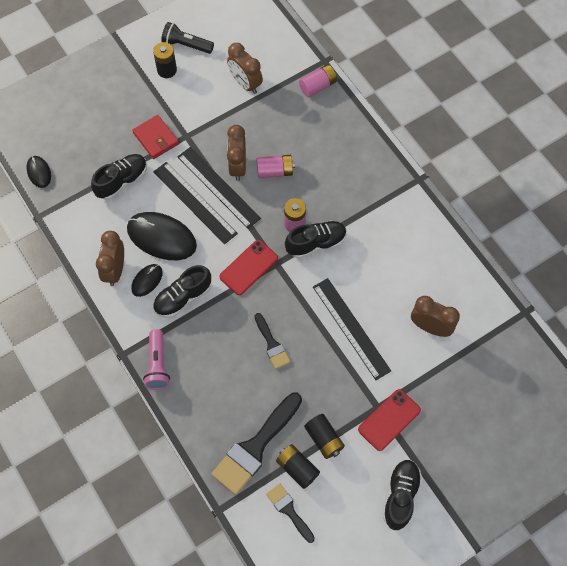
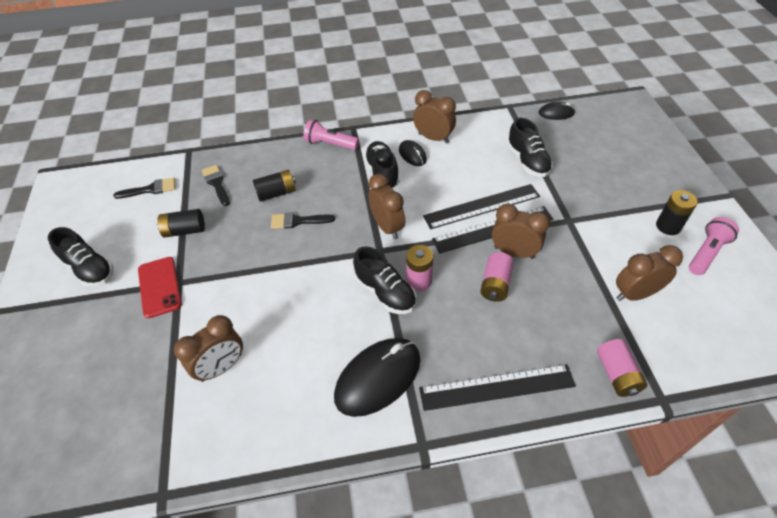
camera: 115 degrees right, 15 degrees down
(156, 138) = (572, 196): red wallet -> none
(161, 237) = (452, 174): black mouse -> black mouse (378, 378)
(186, 45) = (706, 253): black flashlight -> pink flashlight
(248, 267) = (387, 227): red phone -> brown clock
(255, 447) = (216, 183): black brush -> black brush, size x0.54
(297, 468) = (177, 204): black battery -> black battery (276, 193)
(316, 243) = (385, 292): black shoe -> black shoe turned 45 degrees counterclockwise
(351, 328) = (271, 289): black ruler -> black ruler (497, 387)

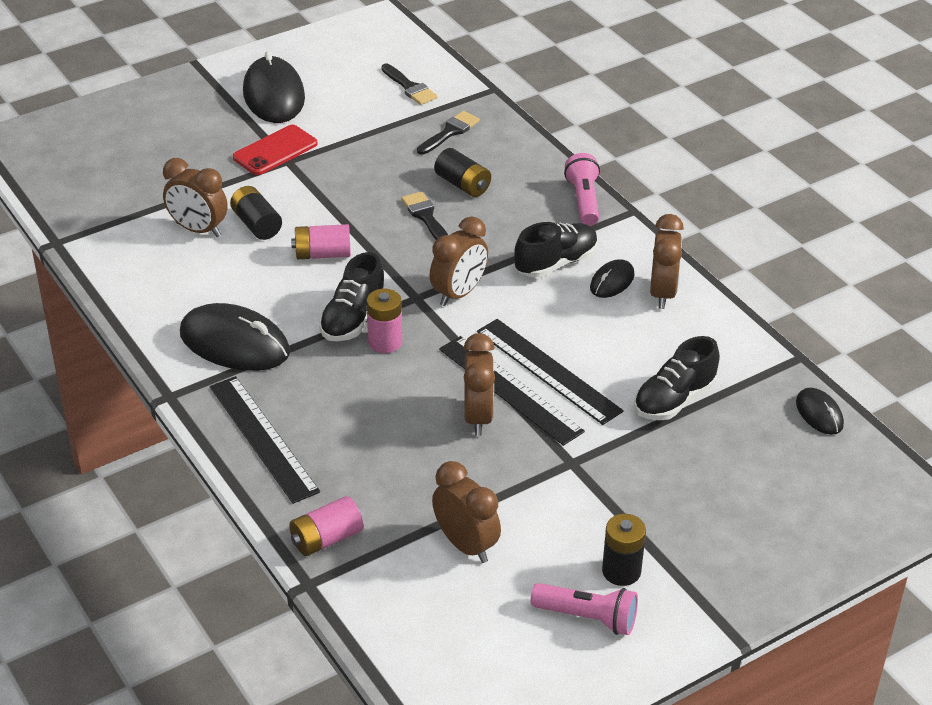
camera: 65 degrees right, 10 degrees down
(90, 269) = (274, 95): black shoe -> black mouse
(185, 230) = (362, 137): black battery -> black battery (256, 224)
(495, 284) = (414, 410): pink battery -> pink battery (322, 254)

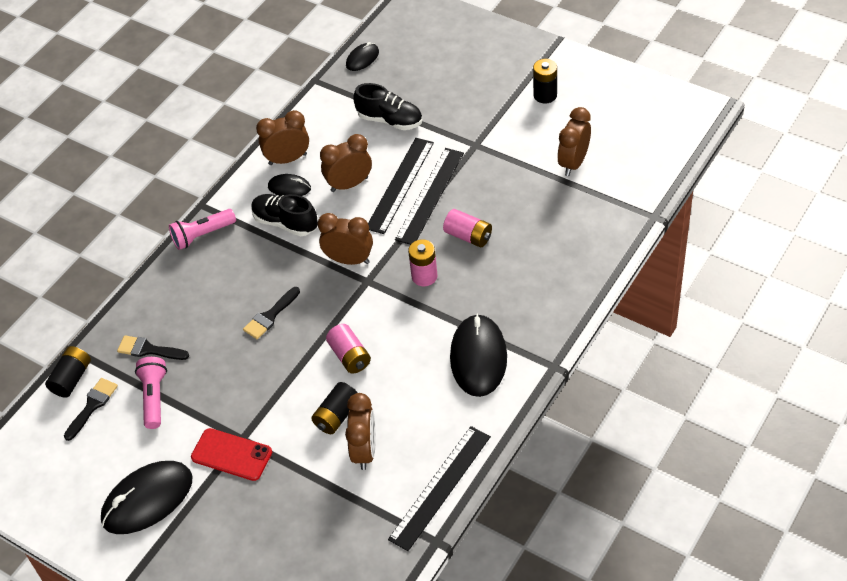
camera: 110 degrees left, 10 degrees up
(263, 438) = (556, 295): black ruler -> black ruler (440, 487)
(326, 539) = (615, 224): pink battery -> pink battery (468, 236)
(353, 319) = (411, 304): black shoe -> none
(463, 184) = (217, 311): black battery -> black battery (71, 378)
(478, 417) = (465, 200): brown clock -> brown clock (349, 184)
(588, 618) = (588, 96): pink flashlight -> pink flashlight (154, 397)

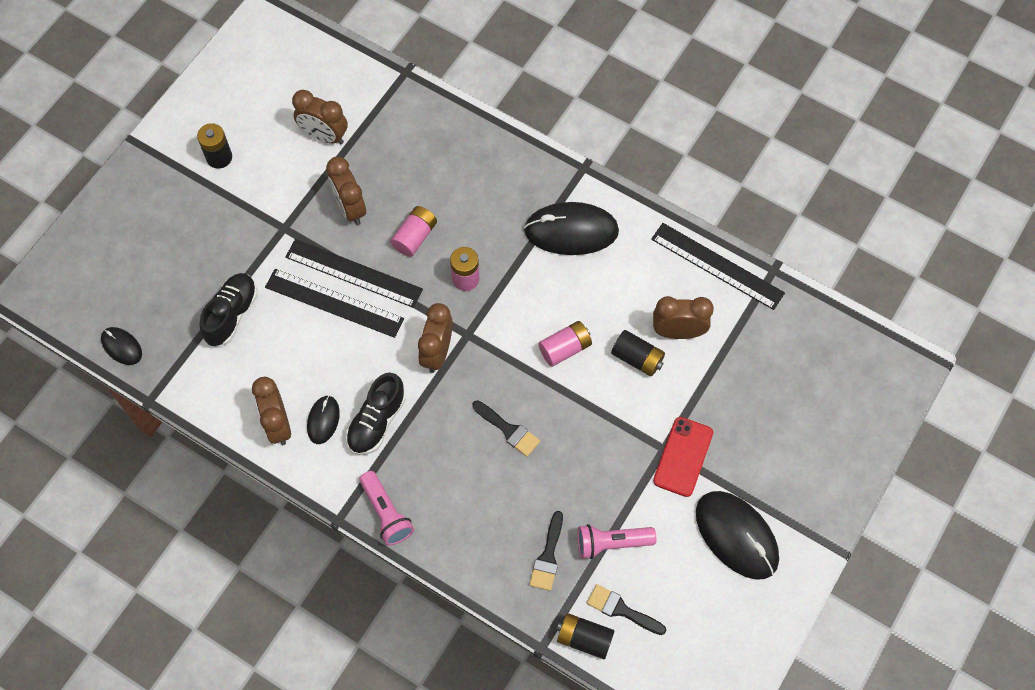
camera: 95 degrees left, 15 degrees up
(349, 184) = (326, 355): brown clock -> brown clock (350, 208)

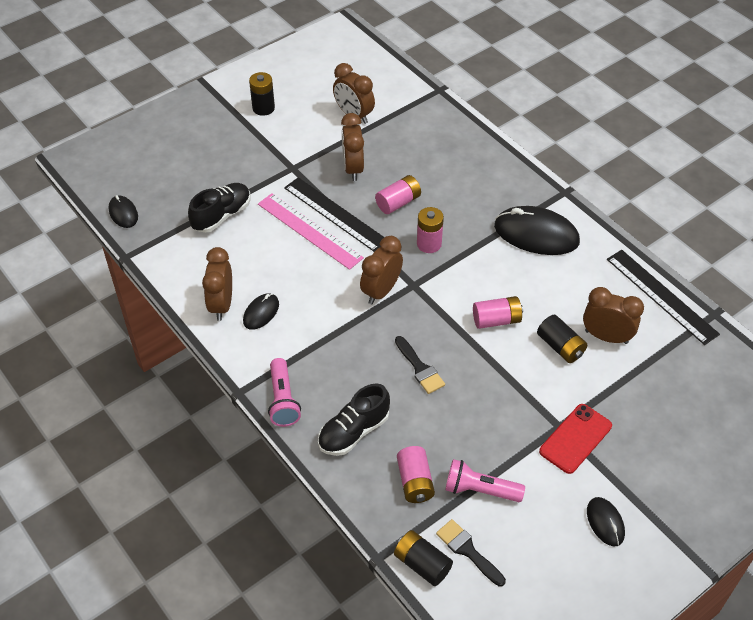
camera: 20 degrees right, 15 degrees down
(334, 303) = (309, 231): black ruler -> pink ruler
(377, 422) = (306, 327): black shoe -> black shoe (353, 432)
(548, 556) = (415, 482): black brush -> pink battery
(736, 536) = (605, 522): black mouse -> black mouse, size x0.52

